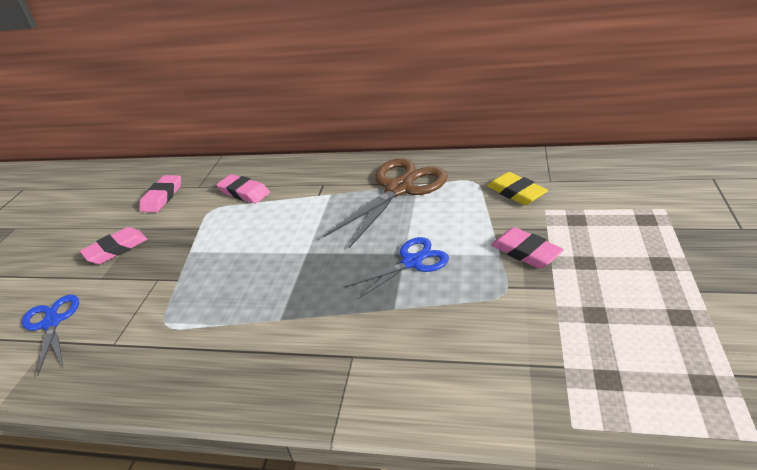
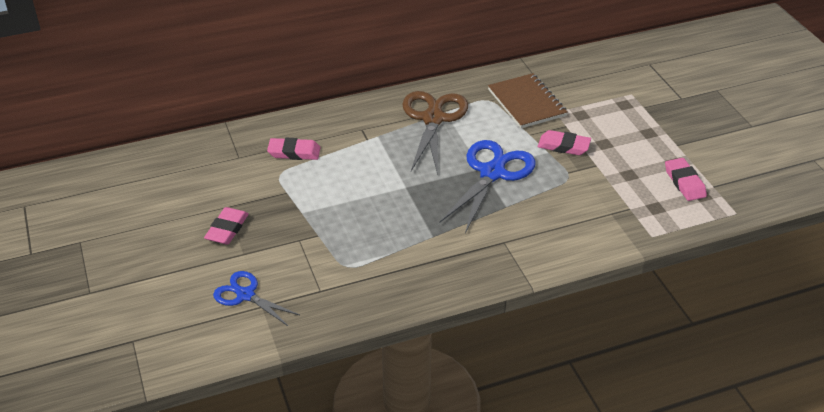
camera: 35 degrees left, 5 degrees up
(162, 197) = (212, 175): pink eraser -> pink eraser (684, 182)
(412, 262) = (492, 173): blue scissors -> blue scissors, size x1.67
(516, 192) = (526, 103): yellow eraser -> brown notebook

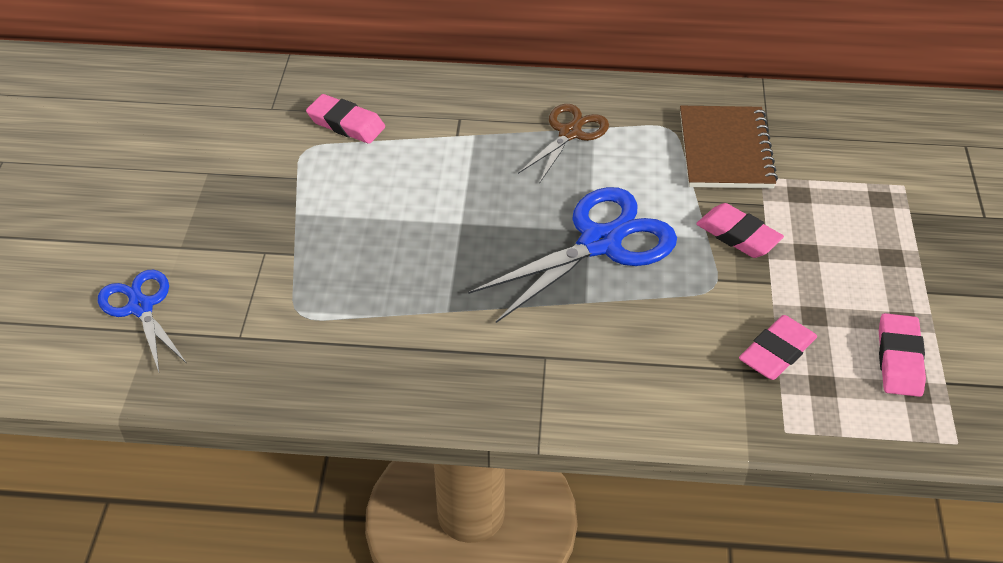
camera: 25 degrees right, 5 degrees up
(227, 229) = (185, 205): pink eraser -> pink eraser (777, 352)
(433, 119) = (570, 133): brown scissors -> brown scissors, size x0.60

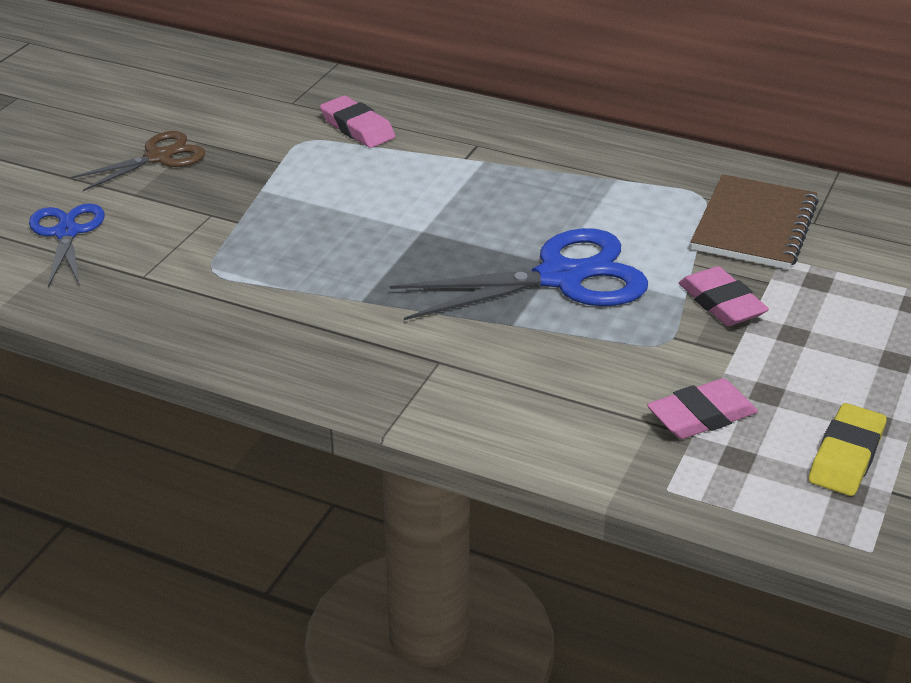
camera: 20 degrees right, 10 degrees down
(570, 133) = (587, 178): brown scissors -> brown scissors (159, 157)
(899, 359) = (846, 456): pink eraser -> yellow eraser

